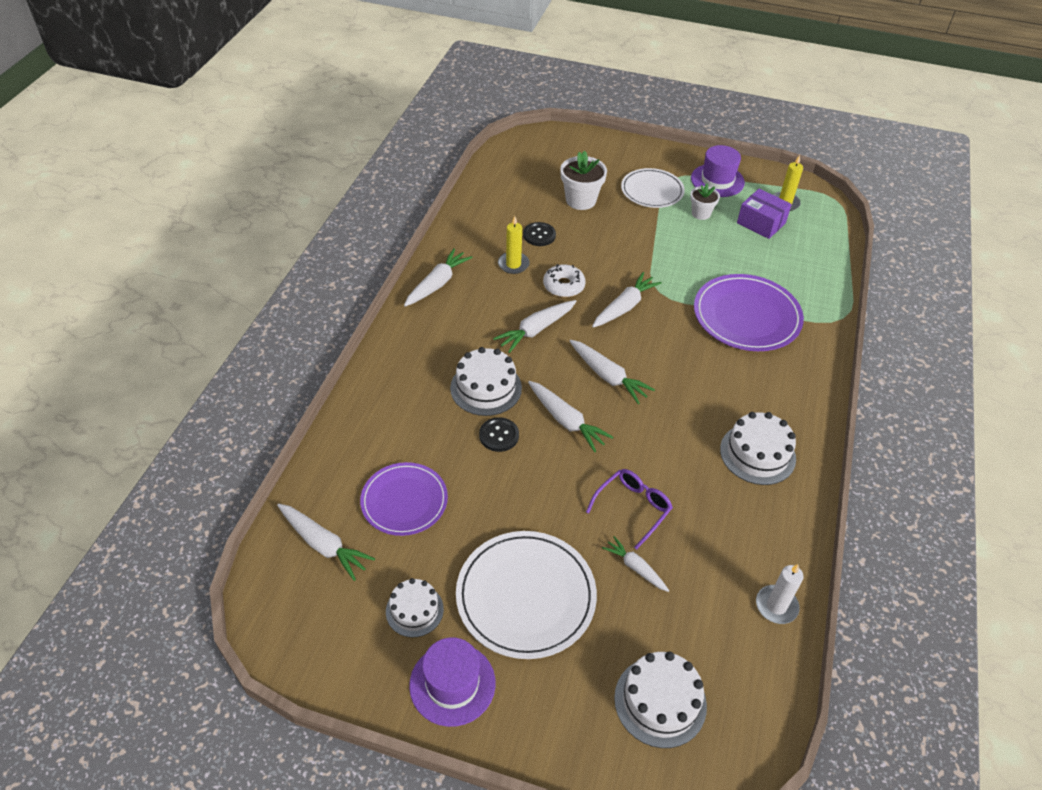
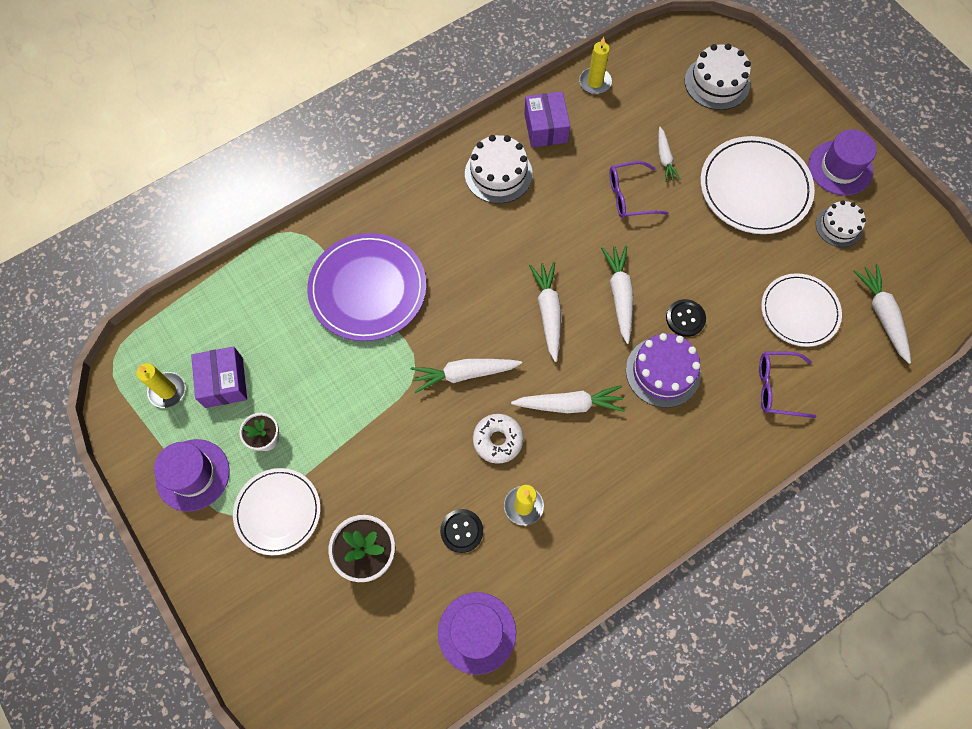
camera: 140 degrees left, 20 degrees up
(386, 429) = (777, 387): none -> purple glasses
(404, 501) = (799, 311): purple plate -> white plate
(437, 284) = (621, 534): white carrot -> none
(485, 202) = (477, 632): none -> purple hat
(486, 388) = (663, 372): white cake -> purple cake
(767, 523) = (546, 128): none -> purple box
(776, 606) = (595, 82): white candle -> yellow candle

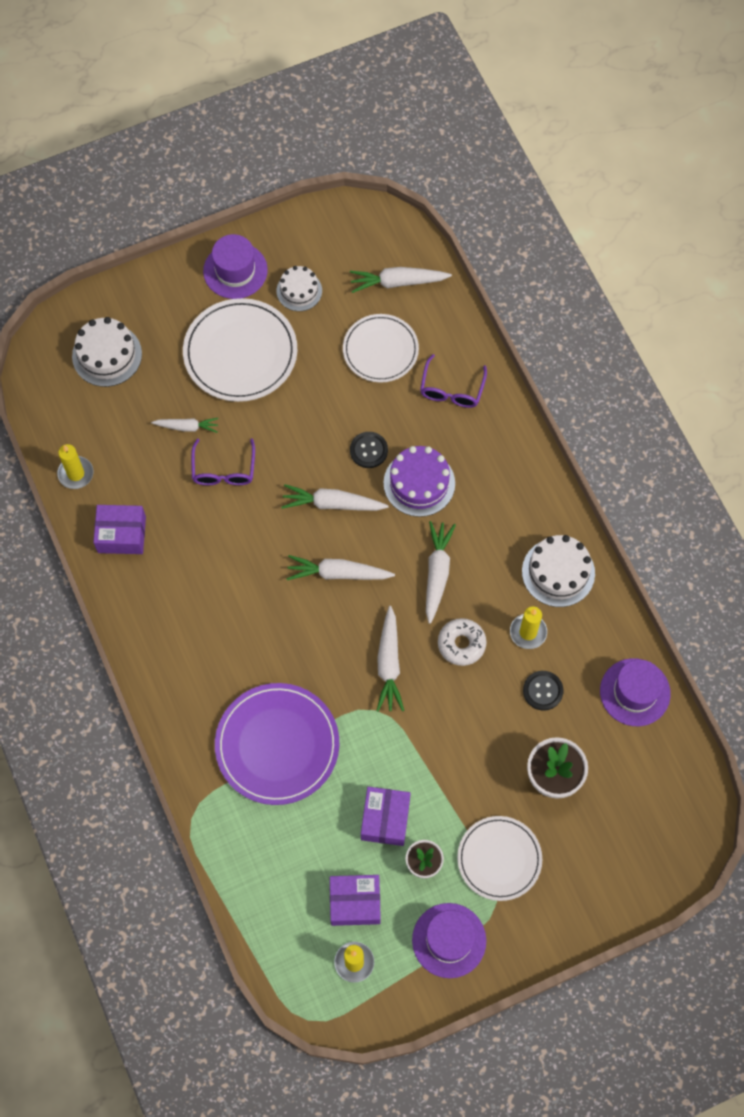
camera: 80 degrees left, 0 degrees up
(307, 396) = (385, 819): none -> purple box
(498, 174) = (168, 592): white cake -> white cake (558, 572)

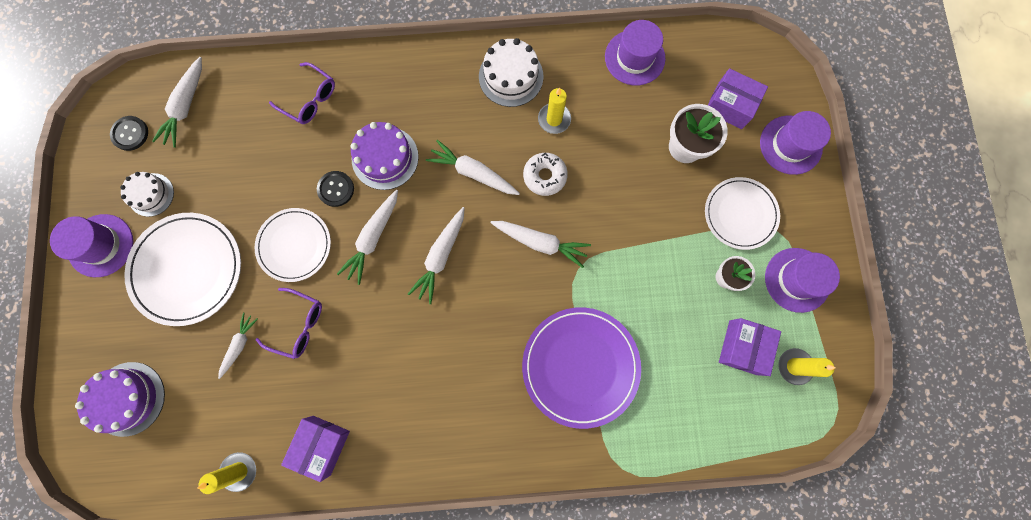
camera: 70 degrees left, 10 degrees up
(107, 355) = (128, 398): white cake -> purple cake
(380, 350) = (244, 145): white plate -> white plate (294, 245)
(385, 819) = (678, 295): purple box -> purple box (730, 105)
(543, 691) = (609, 127): black button -> black button (130, 134)
(601, 892) = (790, 145): none -> purple hat

